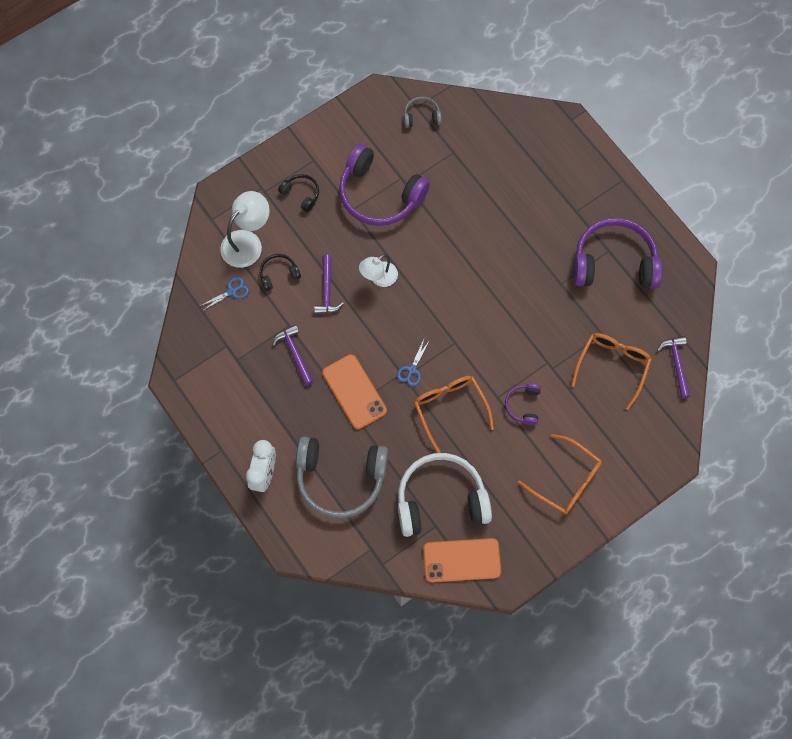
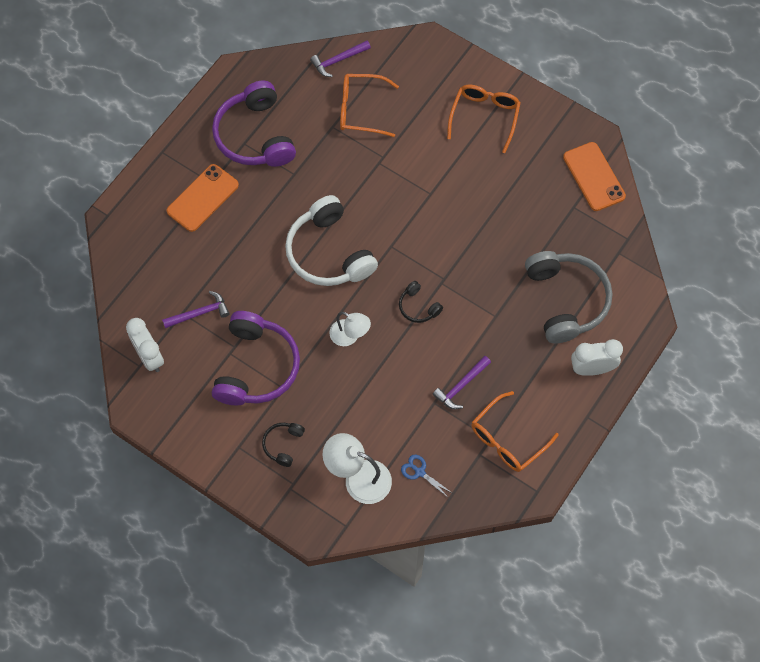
camera: 110 degrees left, 5 degrees down
(279, 274) = (382, 433): black headphones -> black headphones (418, 307)
(327, 290) = (382, 380): purple hammer -> purple hammer (199, 313)
(354, 392) = (477, 318): orange phone -> orange phone (203, 198)
(412, 370) = (434, 274): blue scissors -> none
(421, 116) = (149, 357): grey headphones -> white clock
(441, 500) = (547, 210): white headphones -> white headphones (329, 253)
(450, 409) = (459, 229): orange glasses -> orange glasses (508, 438)
(523, 405) = (429, 170): purple headphones -> none

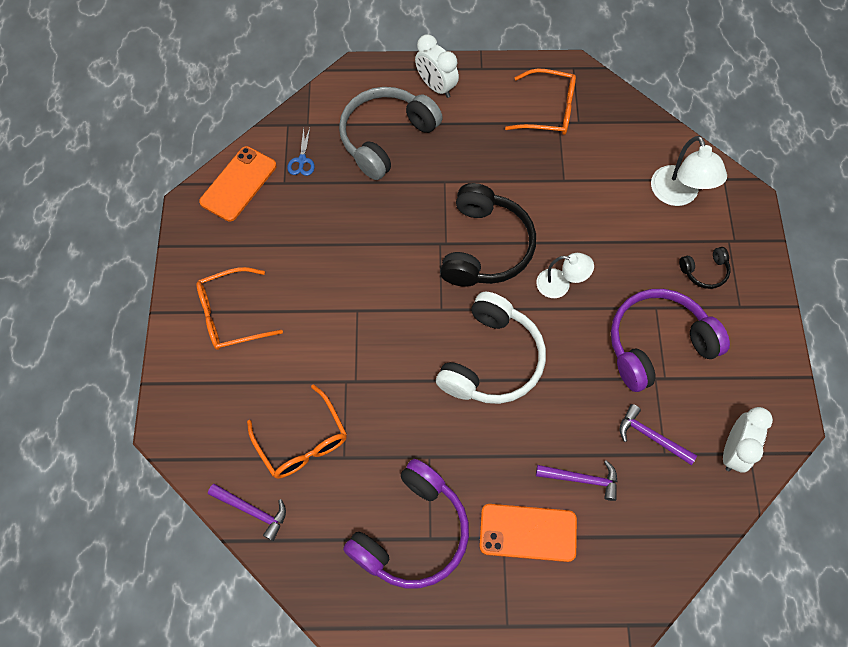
camera: 125 degrees left, 0 degrees up
(350, 336) = (560, 285): white lamp -> white lamp turned 105 degrees clockwise
(418, 307) = (485, 247): black headphones -> black headphones, size x2.19
(419, 472) = (632, 154): blue scissors -> blue scissors (302, 160)
(461, 386) = (531, 169): purple hammer -> purple hammer (582, 479)

